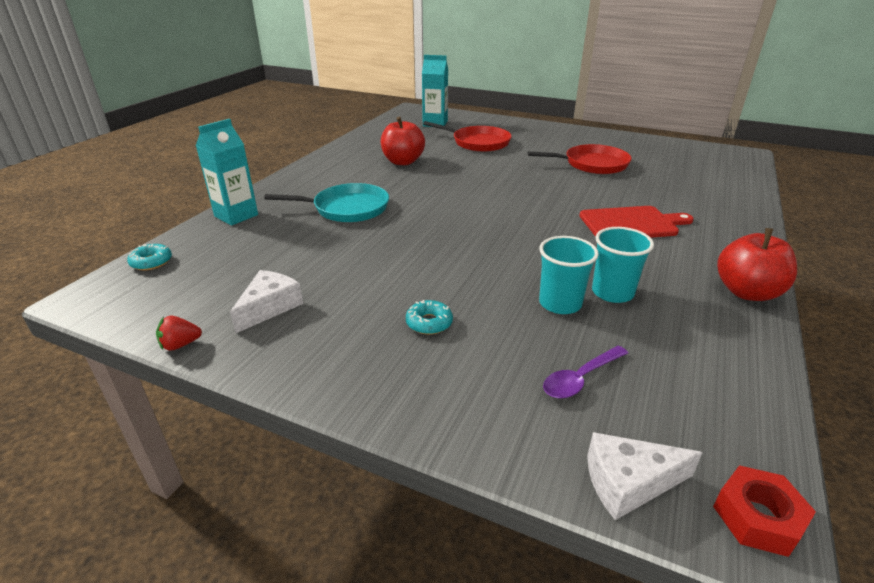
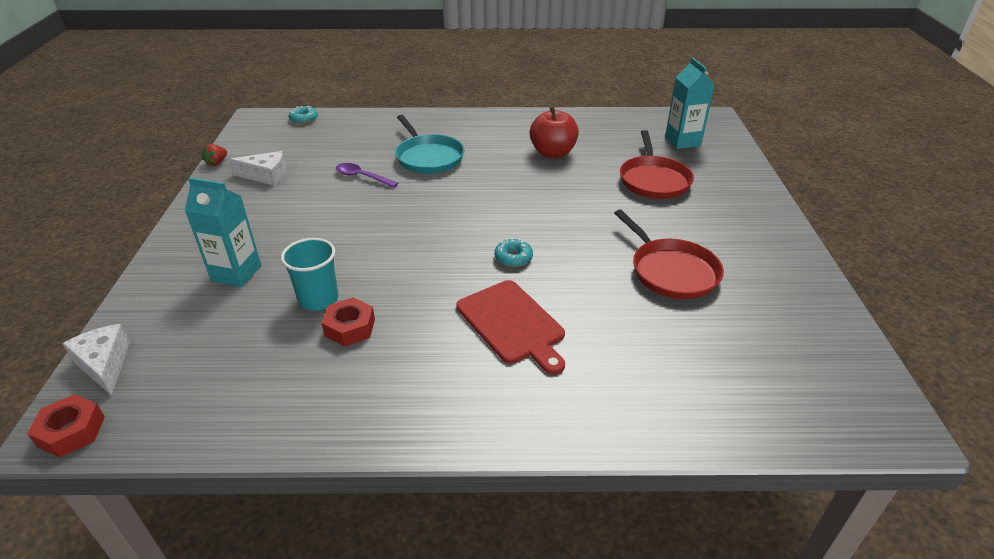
camera: 65 degrees right, 5 degrees up
(180, 345) = (217, 163): red strawberry -> red strawberry turned 105 degrees counterclockwise
(236, 215) = (385, 120): turquoise carton -> turquoise carton (236, 273)
(429, 323) = (267, 241): turquoise donut -> turquoise donut (513, 257)
(580, 378) = (213, 326): purple spoon -> purple spoon (362, 177)
(612, 292) = (350, 327): turquoise cup -> red nut
(747, 292) = (392, 427): red apple -> none

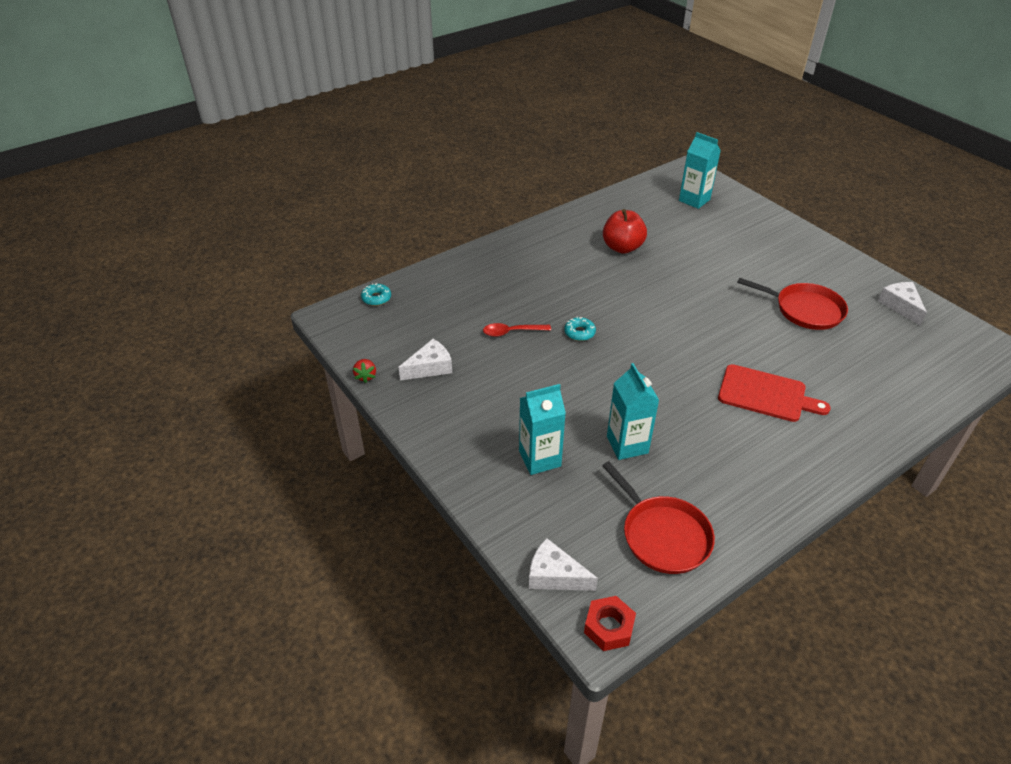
camera: 35 degrees left, 5 degrees up
(318, 299) = (627, 445): turquoise cup -> turquoise carton
(350, 327) = (676, 452): red nut -> none
(362, 177) = (512, 332): purple spoon -> red spoon
(428, 157) = (537, 291): turquoise pan -> none
(513, 257) = (706, 347): turquoise donut -> turquoise donut (579, 333)
(654, 180) = (715, 242): red pan -> red pan (663, 535)
(804, 316) = (900, 306): none -> white cheese

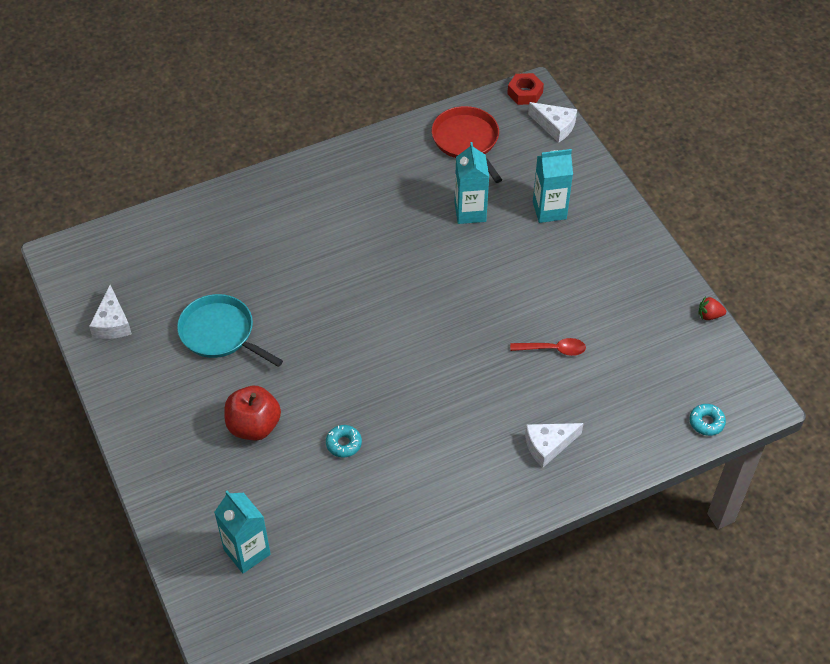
camera: 170 degrees left, 10 degrees up
(365, 376) = (709, 315): red strawberry -> red strawberry turned 90 degrees counterclockwise
(430, 367) = (643, 316): white cheese -> white cheese (548, 445)
(579, 333) = (479, 338): turquoise donut -> turquoise donut (343, 444)
(622, 247) = (387, 466): red apple -> red apple (254, 426)
(766, 394) = (322, 241): red cutting board -> none
(805, 310) = (220, 333): red pan -> turquoise pan

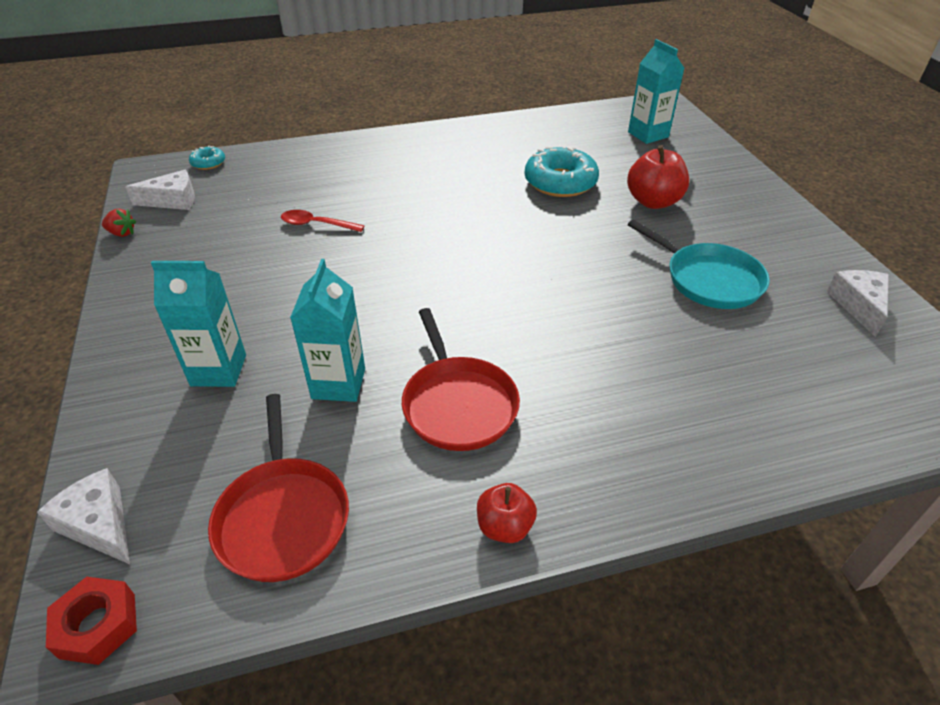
camera: 170 degrees left, 10 degrees down
(343, 444) = (560, 182): turquoise donut -> turquoise donut, size x2.04
(355, 151) = (504, 526): none -> red apple
(392, 209) = (458, 404): none -> red pan
(548, 445) = (364, 163): white cheese -> white cheese (173, 200)

